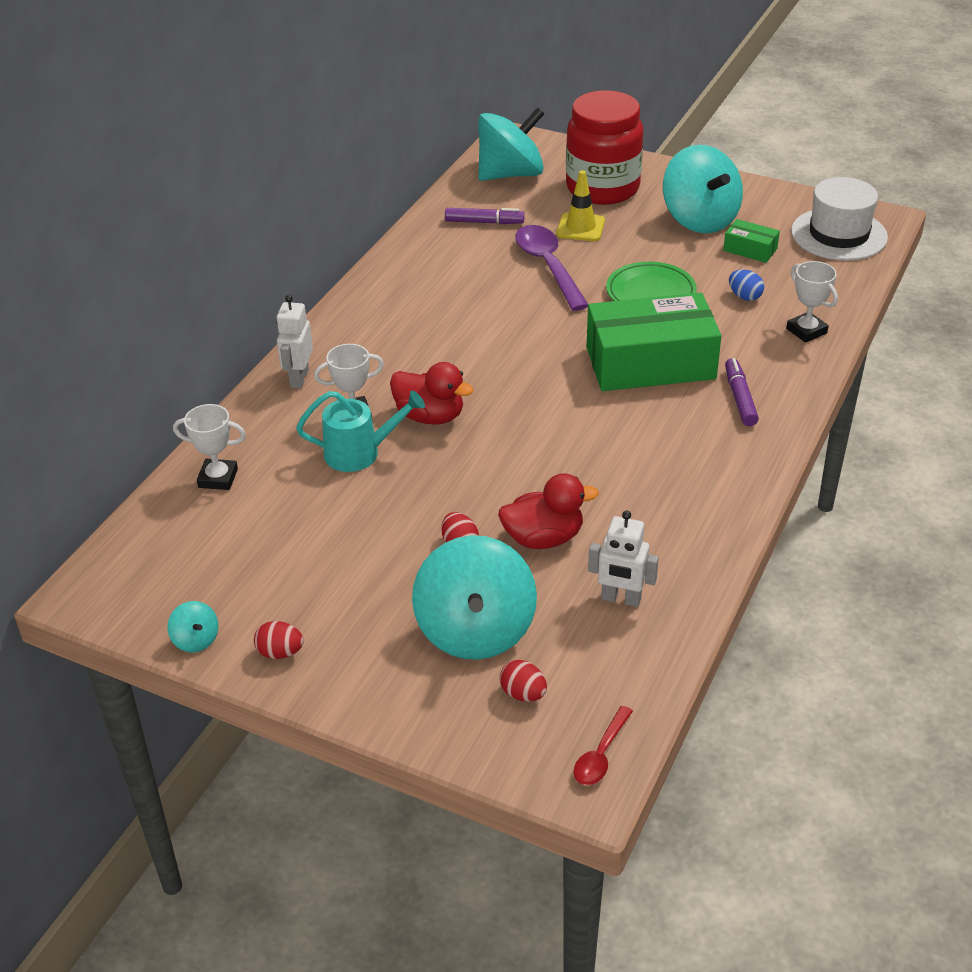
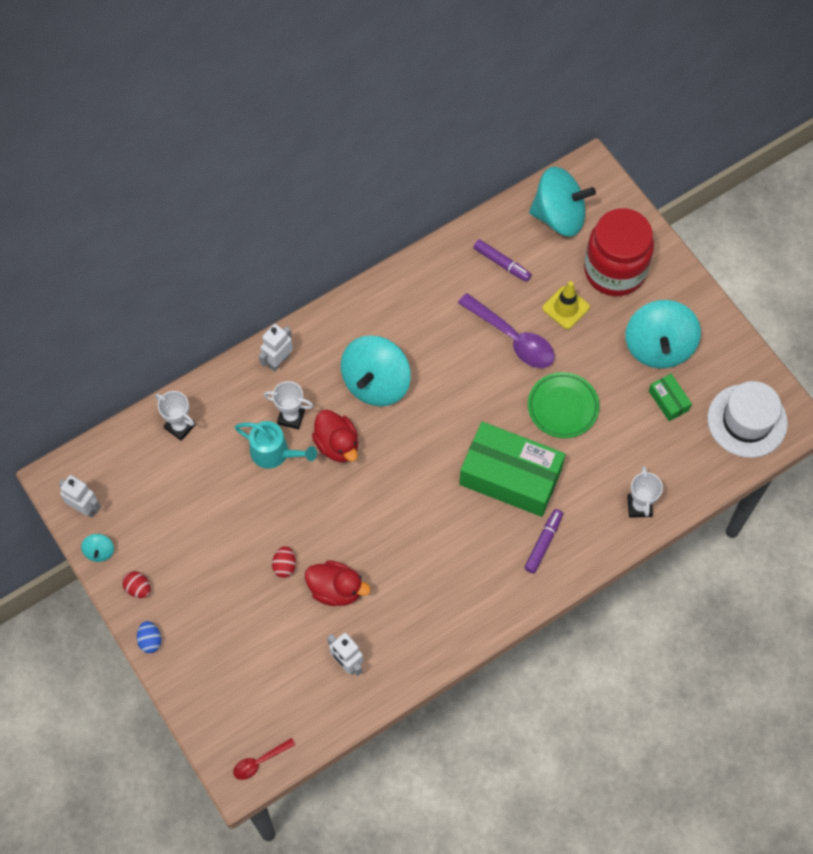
camera: 30 degrees right, 25 degrees up
(142, 605) = (85, 508): none -> white robot
(475, 630) = (251, 636): turquoise spinning top -> turquoise spinning top (376, 383)
(523, 694) = (247, 696): red egg -> none
(548, 266) = (513, 338): purple spoon -> purple spoon turned 120 degrees clockwise
(744, 296) = (625, 448): blue egg -> blue egg (150, 640)

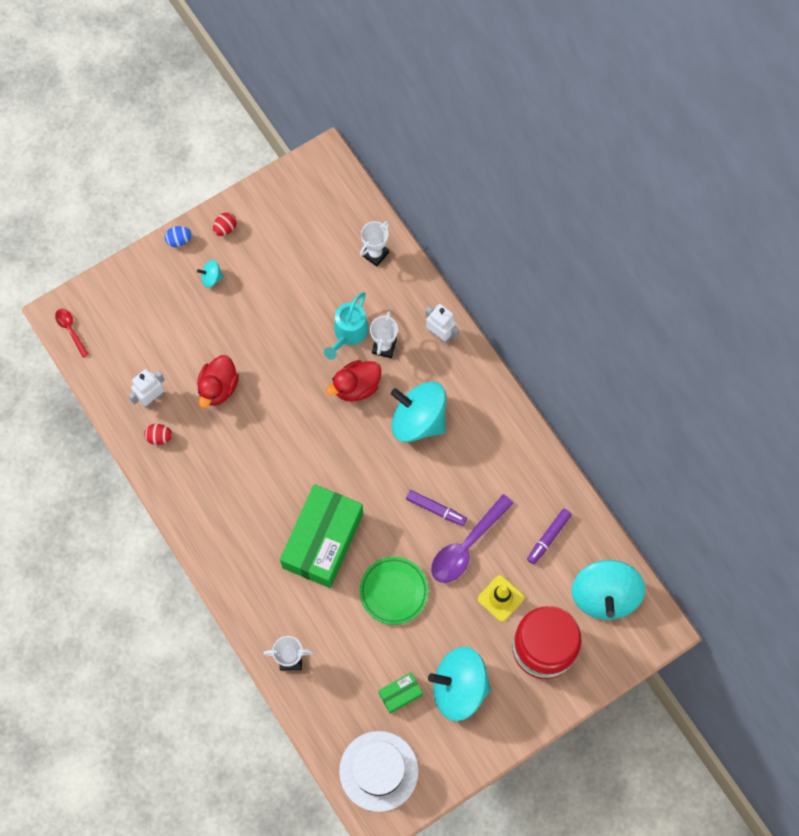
camera: 90 degrees right, 5 degrees up
(85, 508) = (299, 182): white robot -> none
(99, 551) = (259, 196): turquoise spinning top -> turquoise spinning top (211, 278)
(284, 566) = (242, 345): red egg -> red egg (159, 437)
(543, 543) = (256, 568): purple marker -> purple marker (435, 509)

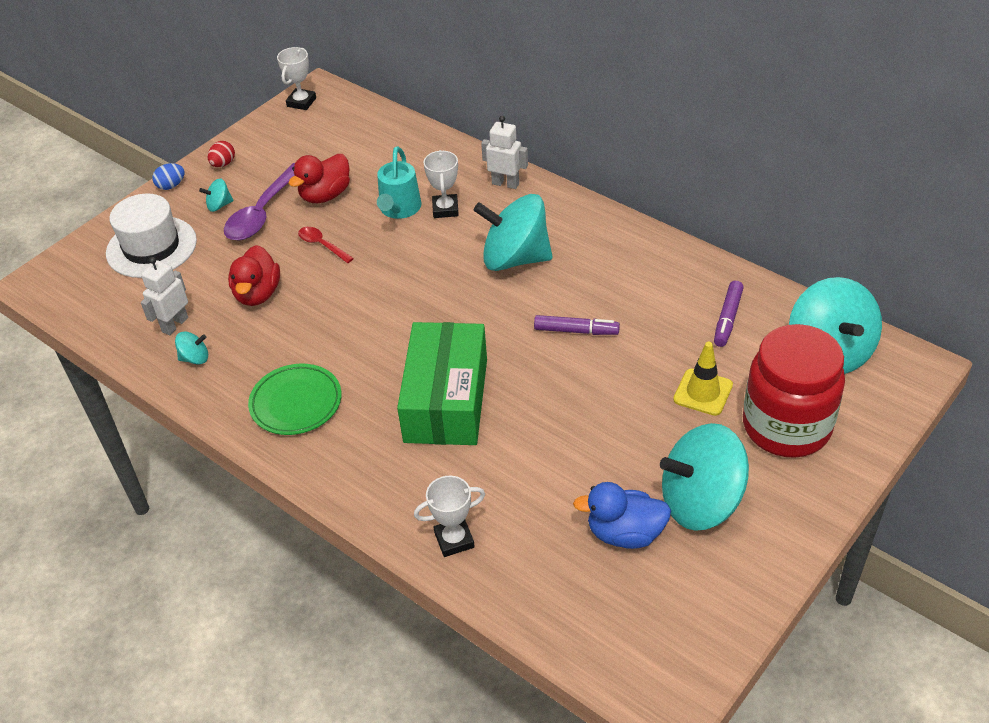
camera: 15 degrees left, 25 degrees down
(70, 330) = (54, 291): red spoon -> red spoon (322, 245)
(159, 437) = (195, 358): red egg -> turquoise spinning top
(356, 387) = (427, 250): red duck -> red duck (325, 195)
(375, 254) = (402, 142): white trophy -> white trophy (301, 102)
(378, 771) = (639, 636): white hat -> white hat (151, 247)
(394, 591) = (562, 425): green plate -> green plate (296, 403)
(400, 694) = (625, 533): green box -> blue duck
(466, 546) = (632, 354): purple spoon -> purple spoon (262, 212)

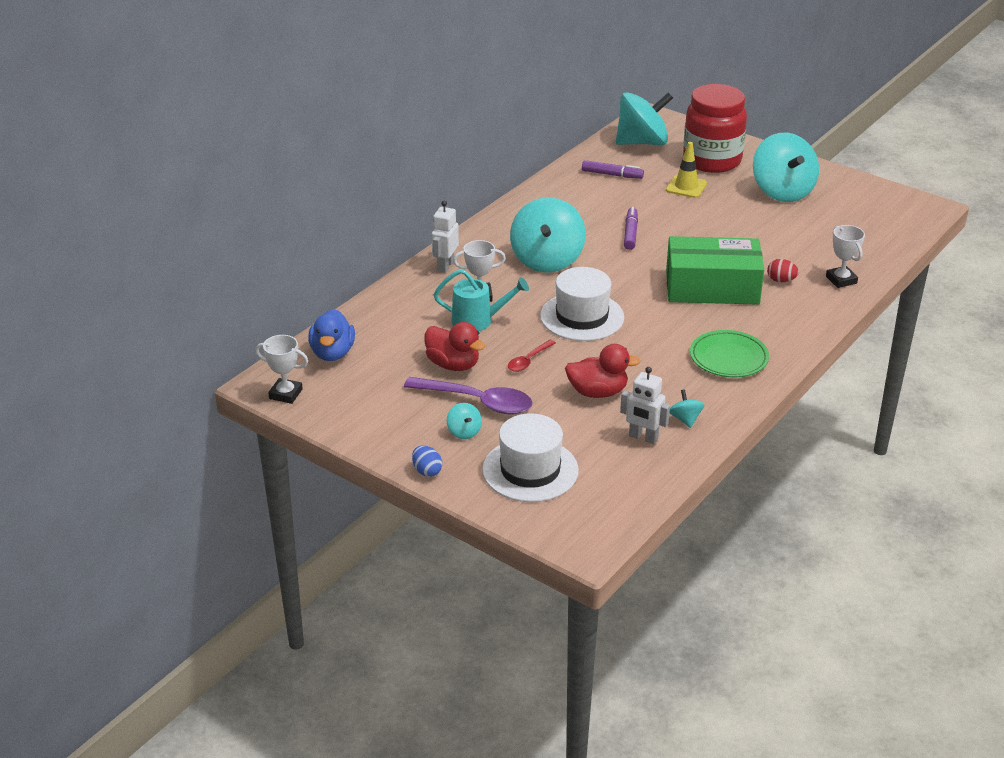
camera: 95 degrees left, 10 degrees down
(223, 164) = (392, 438): red egg -> red egg (781, 280)
(396, 285) = (582, 317): none -> white hat
(625, 533) = (815, 217): blue duck -> blue duck (332, 353)

